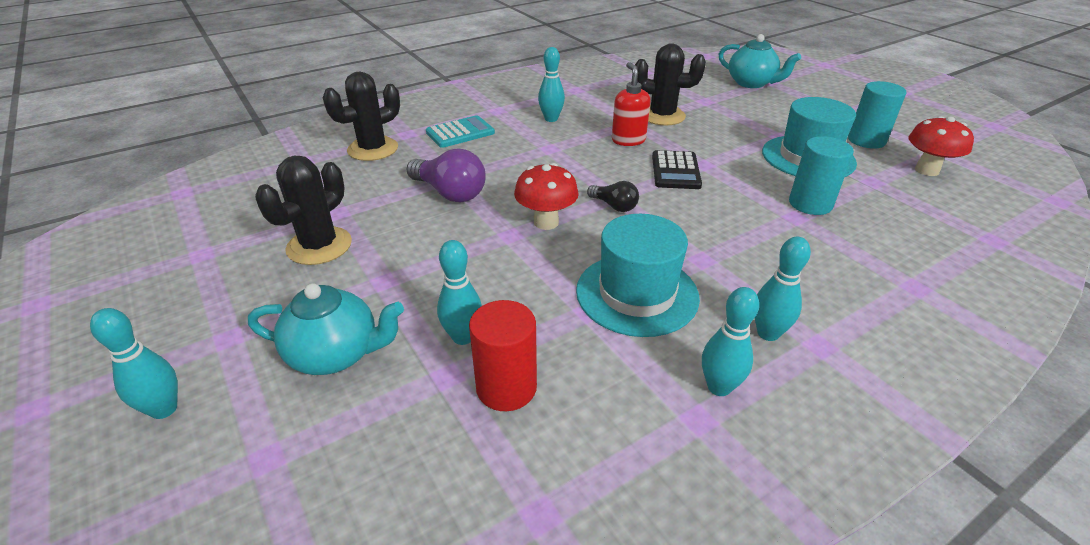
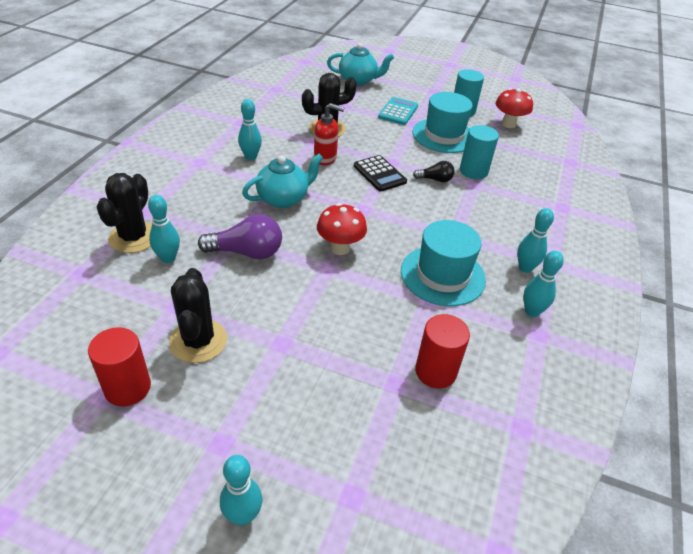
camera: 40 degrees left, 5 degrees up
(224, 256) = (127, 388): none -> red cylinder
(336, 354) = (313, 410): turquoise teapot -> turquoise teapot (283, 198)
(460, 133) = (192, 194): turquoise calculator -> turquoise calculator (398, 112)
(463, 337) = (378, 354): turquoise bowling pin -> turquoise bowling pin (168, 258)
(614, 206) = (369, 217): black light bulb -> black light bulb (435, 179)
(628, 140) = (325, 158): red soap dispenser -> red soap dispenser turned 150 degrees clockwise

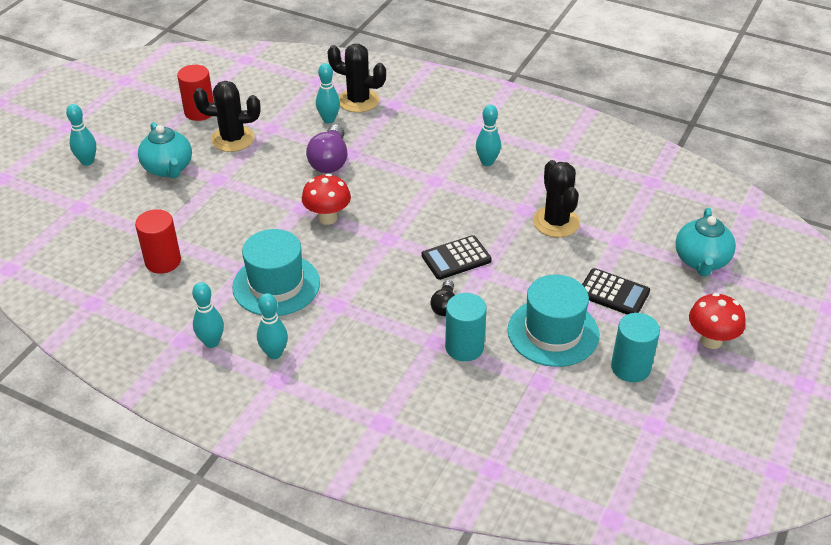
camera: 100 degrees right, 0 degrees up
(283, 198) = (410, 184): turquoise teapot -> turquoise teapot (168, 168)
(325, 158) = (487, 217): red soap dispenser -> none
(398, 112) = (613, 293): turquoise calculator -> black calculator
(508, 124) = (598, 417): red mushroom -> red mushroom (711, 340)

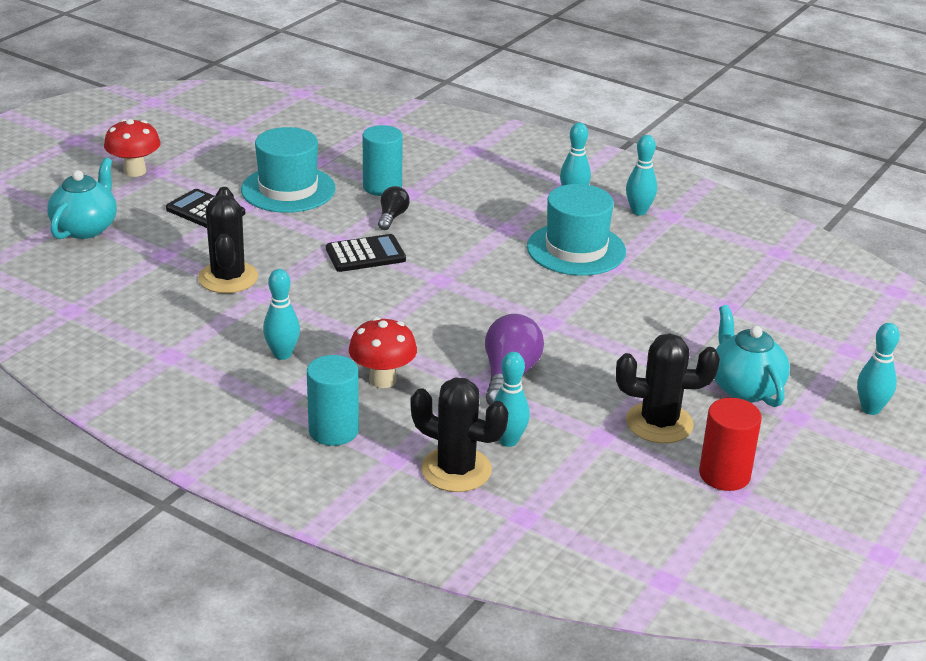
camera: 175 degrees left, 10 degrees down
(163, 261) = (713, 281): red cylinder -> none
(327, 218) = (515, 307): red mushroom -> red mushroom (382, 380)
(630, 367) = (228, 161): turquoise cylinder -> turquoise cylinder (333, 430)

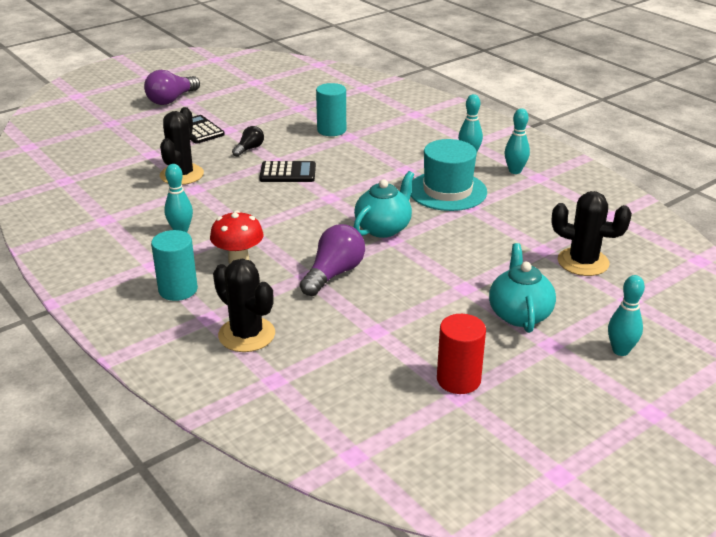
camera: 20 degrees right, 0 degrees up
(85, 228) = (113, 131): turquoise teapot -> turquoise teapot (383, 228)
(135, 171) = (171, 100): red mushroom -> purple light bulb
(288, 189) = (264, 123): turquoise hat -> none
(392, 217) = (324, 151): black light bulb -> black light bulb (249, 149)
(508, 440) = (301, 320): turquoise bowling pin -> none
(659, 423) = (430, 329): black cactus -> black cactus (583, 262)

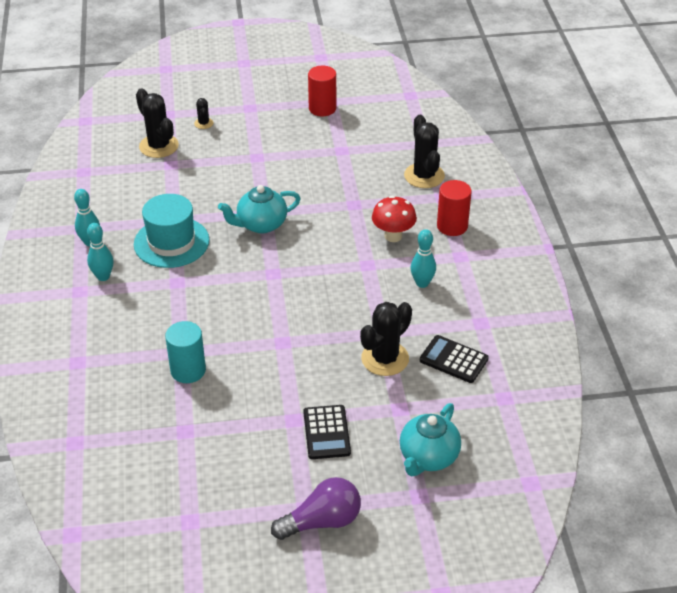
camera: 150 degrees left, 10 degrees up
(178, 290) = (452, 226): turquoise cylinder -> red cylinder
(249, 149) = (294, 373): black light bulb -> none
(288, 173) = (284, 320): black calculator -> black calculator (453, 360)
(334, 274) = (333, 199): purple light bulb -> none
(519, 314) = (245, 129): turquoise teapot -> turquoise teapot (428, 457)
(574, 304) = (203, 123): none -> black cactus
(620, 350) = (216, 92): turquoise bowling pin -> none

